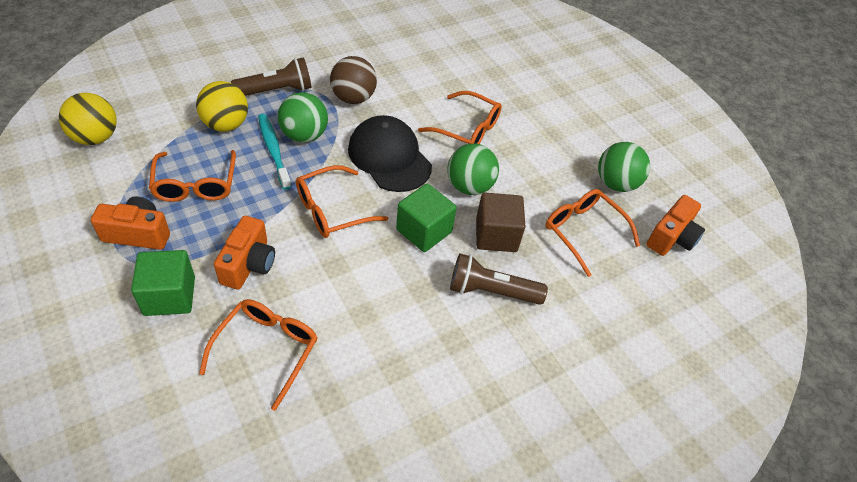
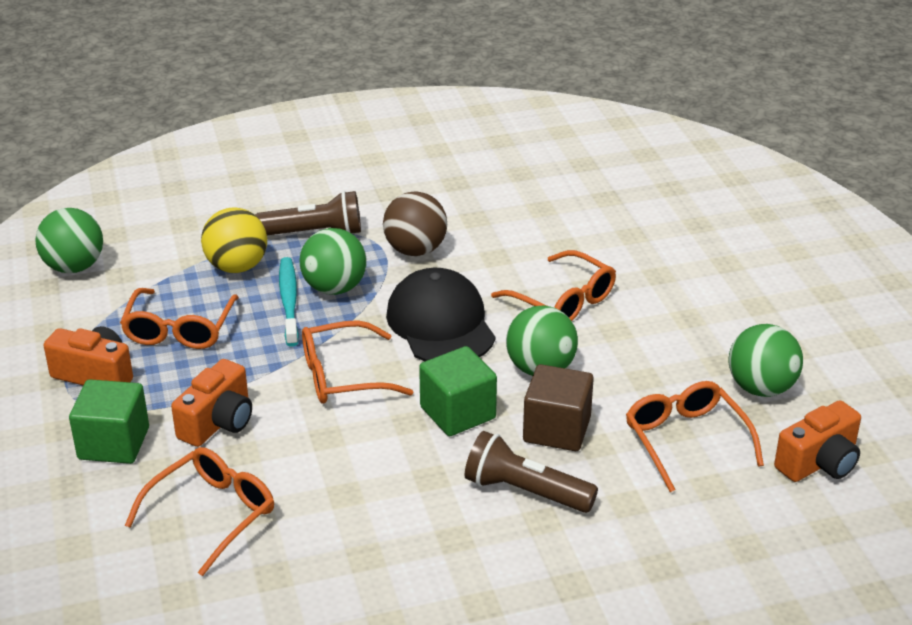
camera: 20 degrees right, 15 degrees down
(96, 138) = (74, 267): yellow ball -> green ball

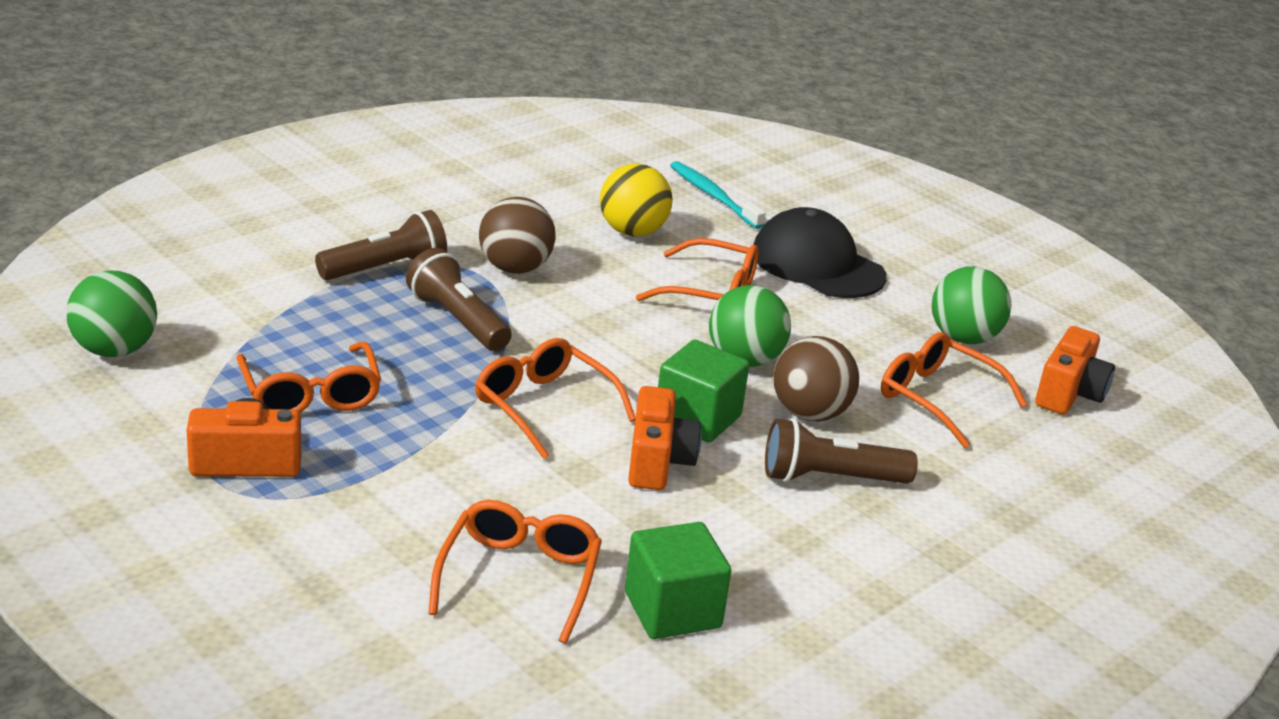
camera: 30 degrees left, 5 degrees down
(114, 443) = (335, 530): green cube -> green cube (672, 610)
(218, 422) = (443, 482): orange camera -> orange camera (657, 461)
(237, 267) = (323, 317): yellow ball -> yellow ball (632, 232)
(289, 301) = (417, 342): turquoise toothbrush -> turquoise toothbrush (713, 196)
(334, 288) = (457, 320): green ball -> brown flashlight
(342, 376) = (544, 406): orange glasses -> orange glasses turned 90 degrees clockwise
(440, 324) = (605, 336): black cap -> black cap (817, 265)
(556, 429) = (809, 414): brown cube -> brown ball

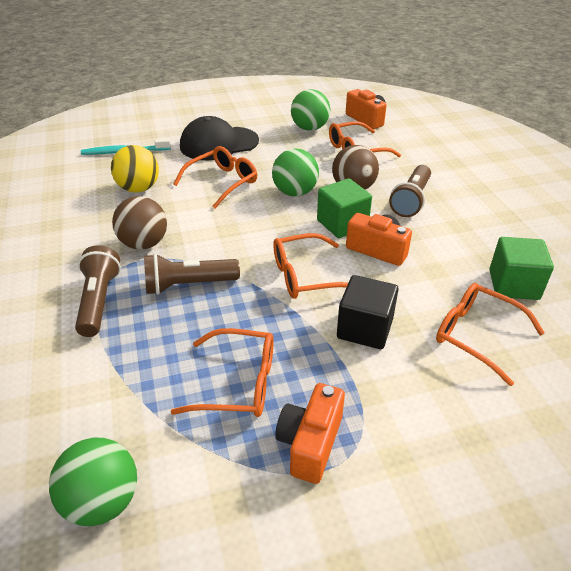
camera: 60 degrees left, 10 degrees up
(467, 474) = (365, 328): none -> black cube

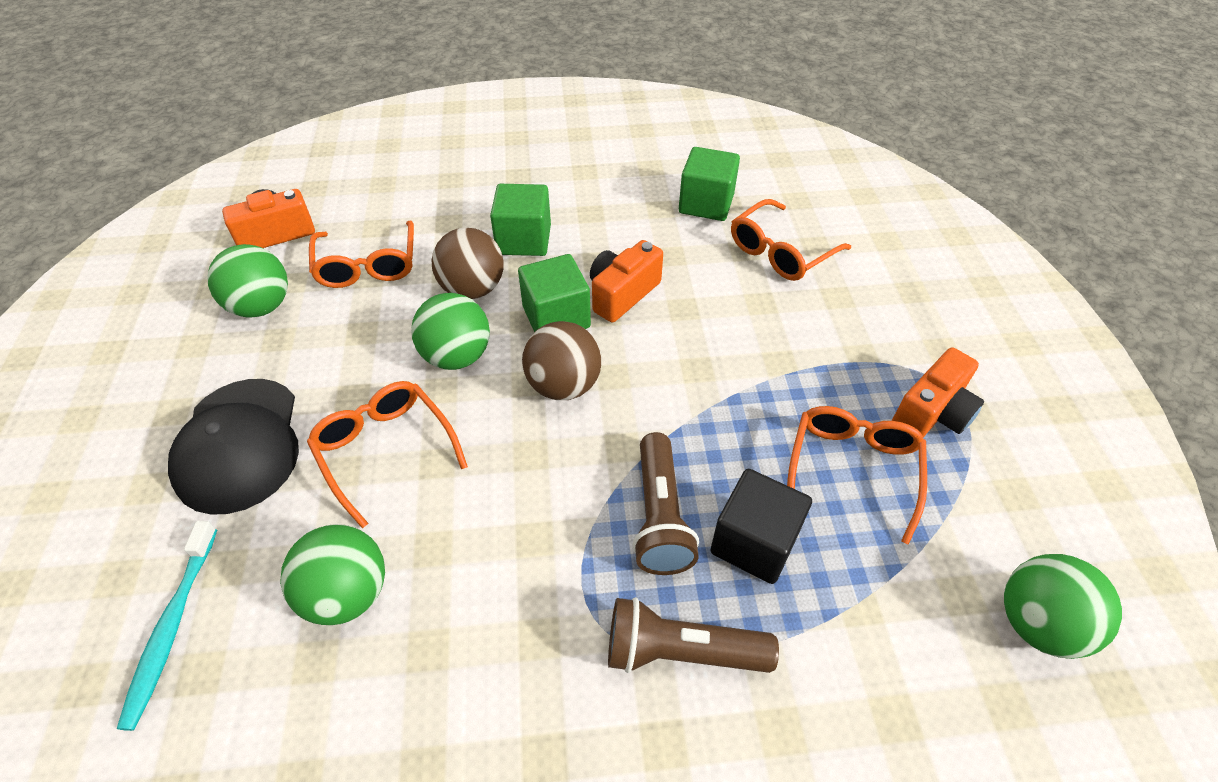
camera: 80 degrees left, 10 degrees up
(139, 189) = (347, 593): yellow ball -> green ball
(144, 244) = (537, 581): brown ball -> brown ball (563, 385)
(305, 276) = (662, 375): orange glasses -> none
(310, 443) = (932, 413): orange camera -> orange camera turned 75 degrees counterclockwise
(365, 328) = (765, 336): black cube -> black cube (754, 542)
(411, 200) = (524, 240): brown flashlight -> green cube

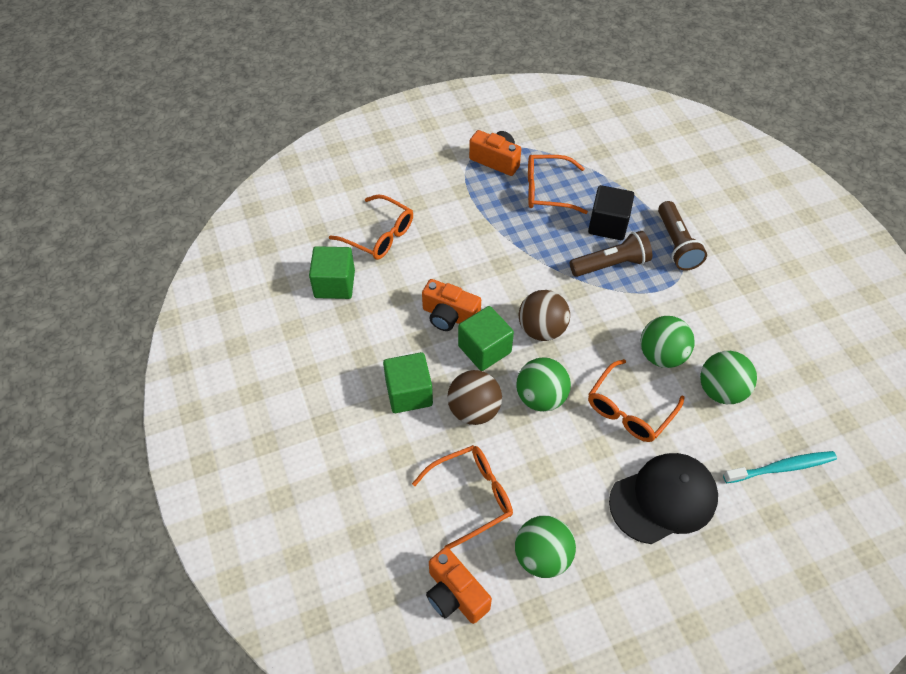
camera: 105 degrees left, 5 degrees up
(1037, 623) = (602, 128): green ball -> green ball (661, 355)

